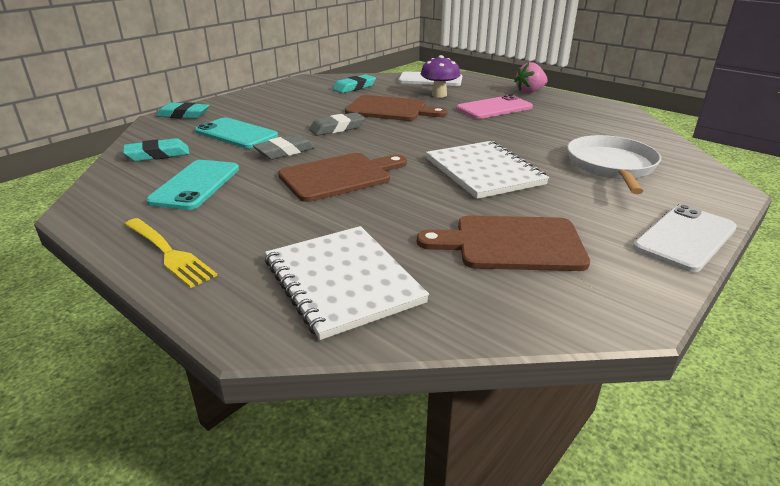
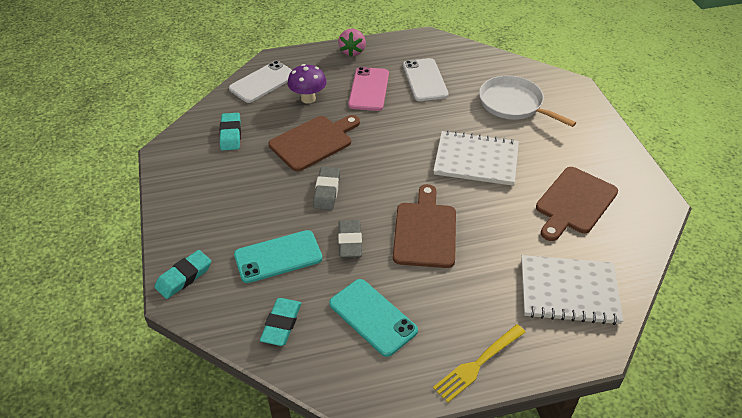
camera: 55 degrees left, 15 degrees up
(168, 253) = (478, 363): yellow fork -> yellow fork turned 150 degrees clockwise
(685, 238) = (611, 138): white phone -> white phone (425, 80)

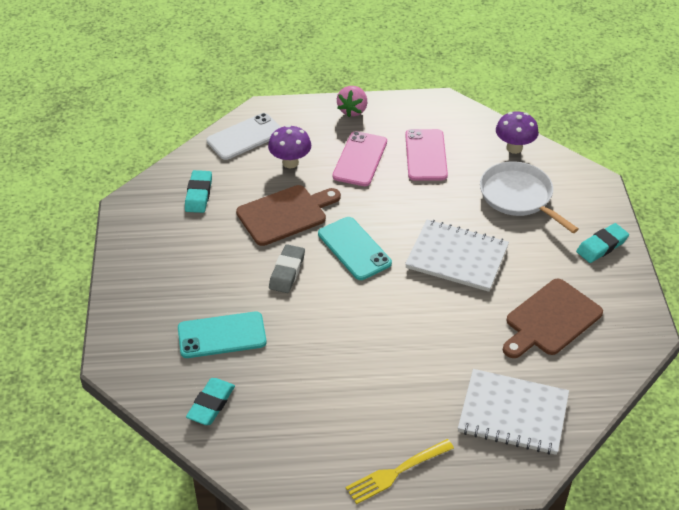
camera: 10 degrees right, 0 degrees up
(184, 277) = (124, 343): turquoise eraser -> turquoise eraser (601, 246)
(350, 241) = (298, 329): grey eraser -> none
(372, 317) = (303, 410): turquoise phone -> turquoise phone (354, 248)
(425, 80) = (426, 155): white phone -> pink phone
(425, 231) = (379, 329): brown cutting board -> none
(497, 66) = (514, 148): none -> purple mushroom

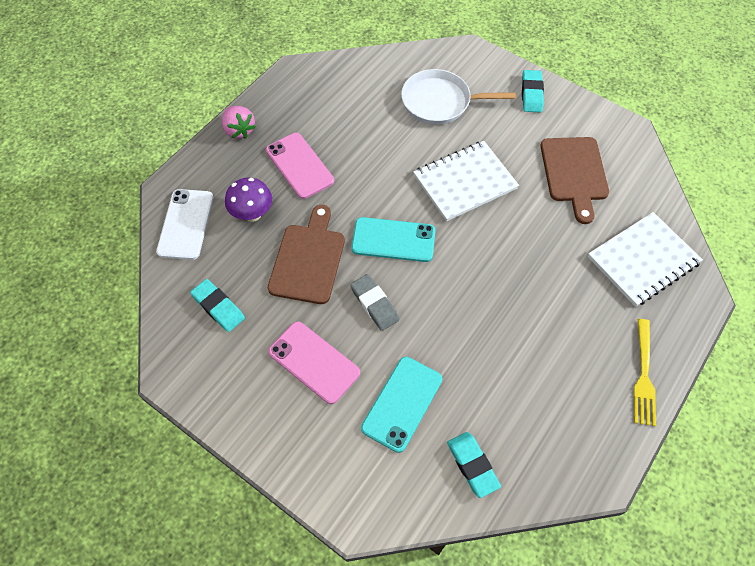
camera: 50 degrees left, 15 degrees up
(426, 155) = (340, 122): pink phone -> pink phone (314, 362)
(514, 148) = (388, 67): purple mushroom -> none

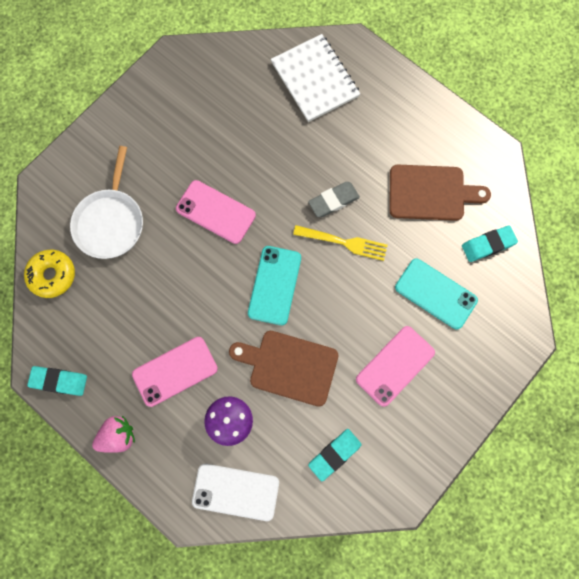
camera: 85 degrees left, 15 degrees up
(374, 304) = (341, 308): grey eraser -> grey eraser (333, 201)
(382, 68) = (52, 275): none -> yellow donut
(465, 182) = (215, 212): white notebook -> pink phone
(531, 94) = (114, 133): turquoise eraser -> turquoise eraser (59, 381)
(574, 173) = (217, 114): brown cutting board -> brown cutting board (430, 193)
(643, 375) = (418, 105): yellow fork -> yellow fork (343, 242)

